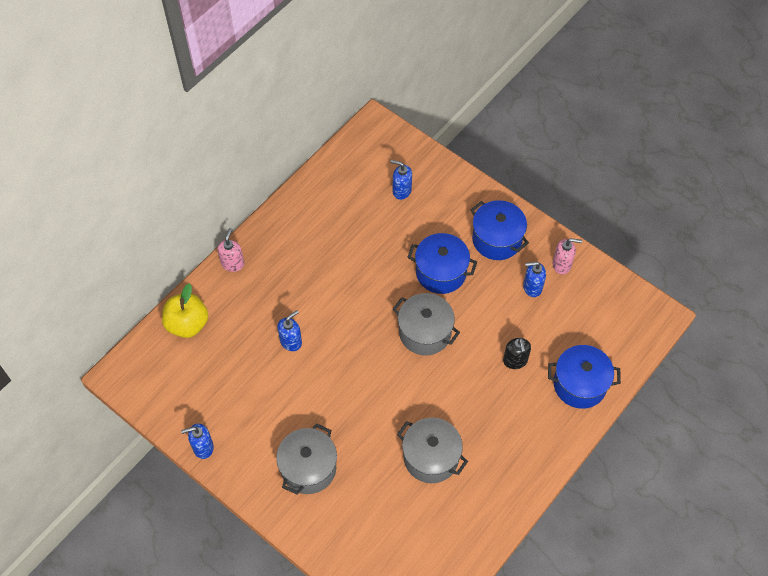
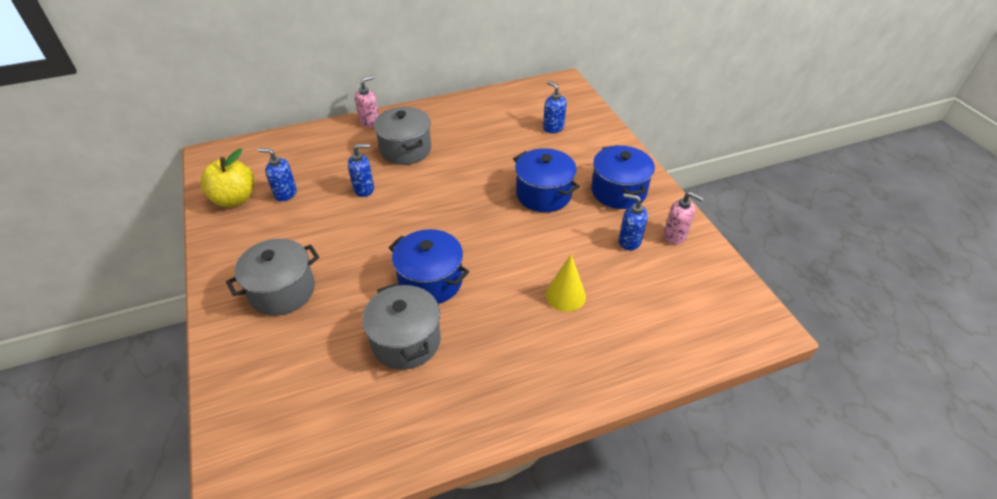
camera: 30 degrees right, 15 degrees down
(187, 324) = (295, 145): yellow apple -> yellow apple (235, 199)
(203, 447) = (214, 231): blue soap dispenser -> blue soap dispenser (285, 193)
(425, 332) = (490, 233): grey pot -> grey pot (405, 149)
(515, 361) = (565, 295): black soap dispenser -> yellow cone
(579, 384) = (625, 350): blue pot -> blue pot (430, 281)

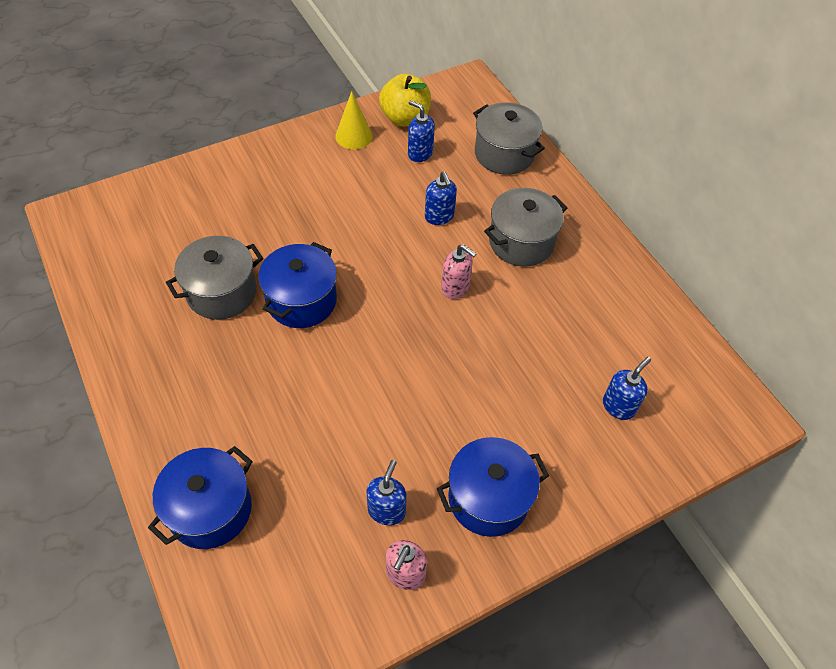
camera: 80 degrees right, 10 degrees up
(282, 291) = (282, 185): grey pot -> grey pot (504, 154)
(285, 193) = (420, 153): blue soap dispenser -> blue soap dispenser turned 60 degrees counterclockwise
(370, 122) = (567, 197): pink soap dispenser -> pink soap dispenser (455, 288)
(543, 194) = (464, 402): blue pot -> blue pot (210, 509)
(565, 295) = (287, 435): yellow cone -> yellow cone (354, 136)

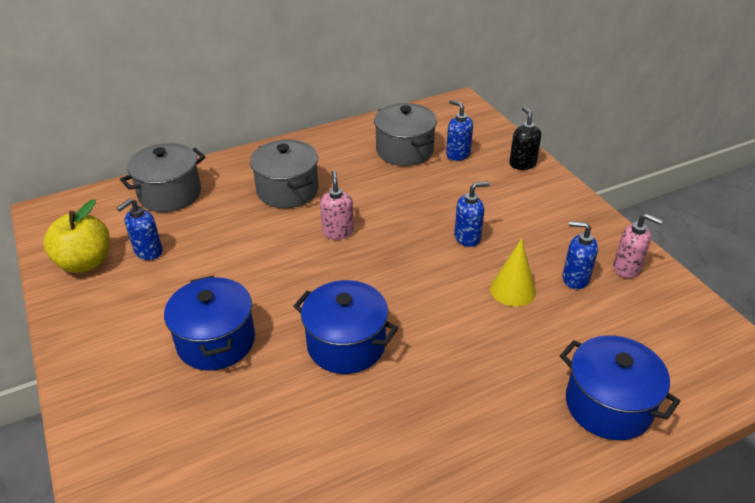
camera: 85 degrees left, 15 degrees down
(221, 292) = (329, 421): grey pot -> grey pot (404, 150)
(354, 136) = (97, 306): yellow cone -> yellow cone (512, 290)
(439, 217) = (245, 240): blue soap dispenser -> blue soap dispenser (467, 237)
(455, 288) = (338, 232): pink soap dispenser -> pink soap dispenser turned 45 degrees counterclockwise
(488, 498) = (549, 222): blue pot -> blue pot (216, 341)
(610, 482) = (522, 164): none -> black soap dispenser

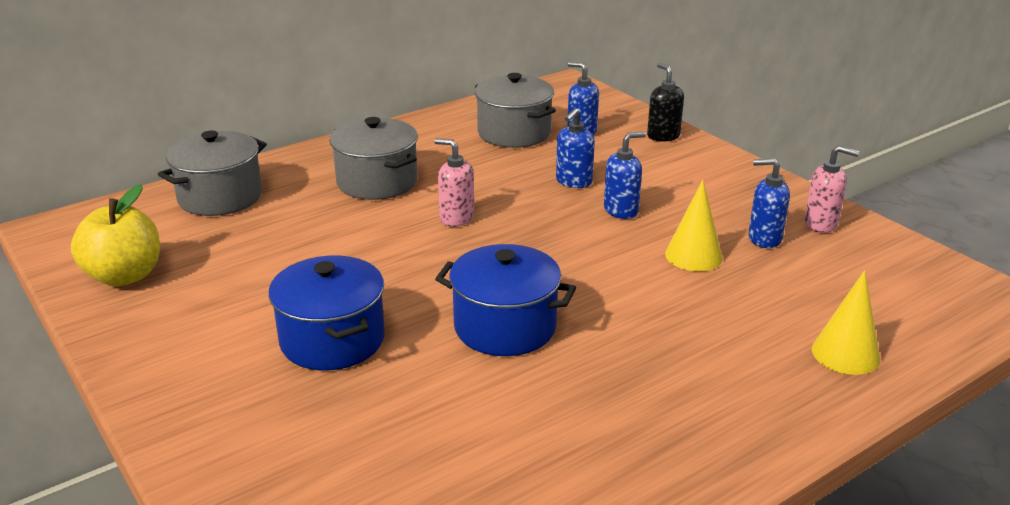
camera: 10 degrees left, 10 degrees down
(148, 252) = (209, 258): blue soap dispenser -> blue soap dispenser (573, 182)
(338, 232) = (456, 218): pink soap dispenser -> pink soap dispenser turned 45 degrees counterclockwise
(608, 405) = (845, 353): blue pot -> yellow cone

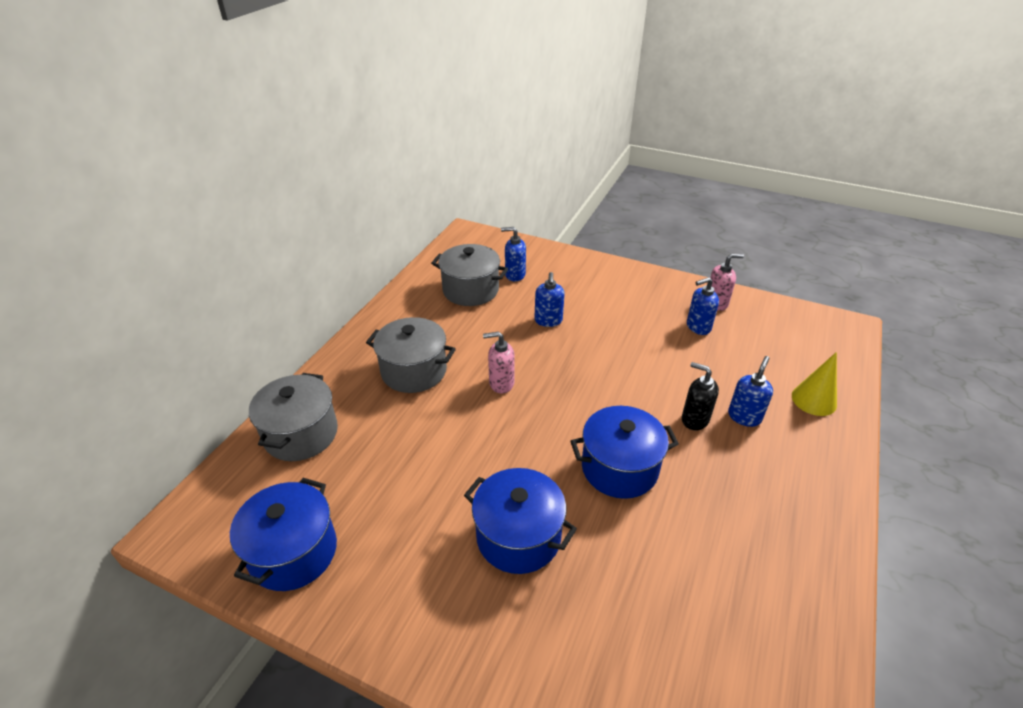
camera: 30 degrees left, 10 degrees up
(124, 276) = (293, 552): yellow apple -> blue pot
(621, 210) = (599, 335): blue soap dispenser -> blue soap dispenser (744, 416)
(663, 136) = (568, 261): black soap dispenser -> black soap dispenser (694, 419)
(693, 255) = (673, 357): yellow cone -> none

